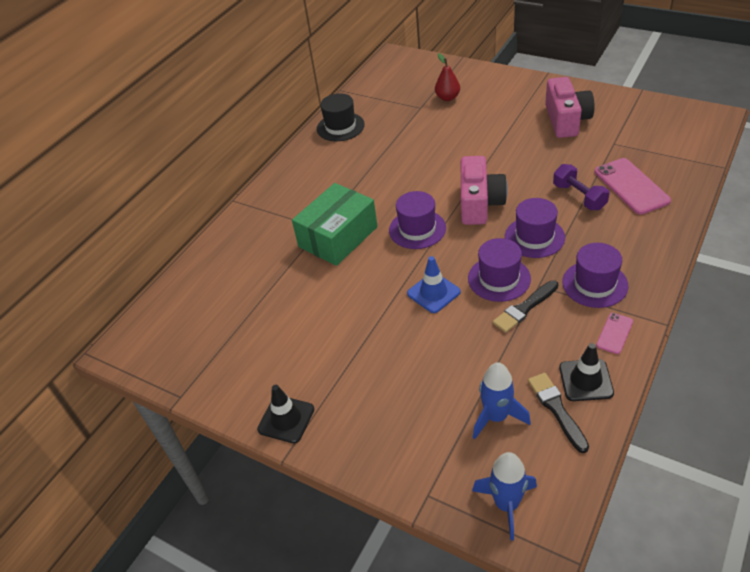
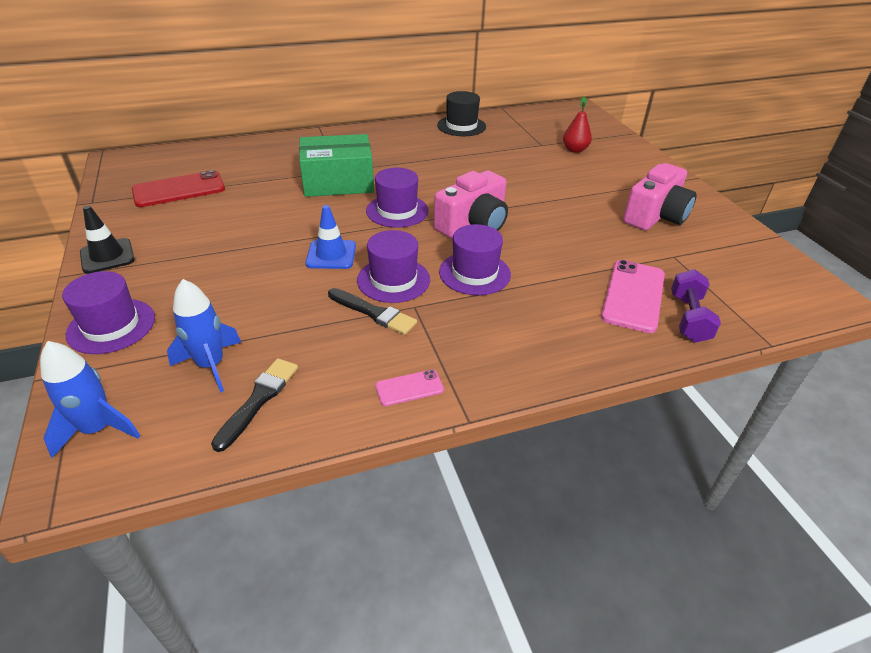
camera: 35 degrees right, 5 degrees down
(230, 332) = (179, 189): none -> red phone
(524, 308) = (374, 313): black brush -> black brush turned 150 degrees counterclockwise
(579, 197) = (567, 272): purple dumbbell -> purple dumbbell (688, 318)
(586, 380) = (319, 400): black traffic cone -> none
(595, 284) = (462, 340): purple hat -> purple hat (111, 326)

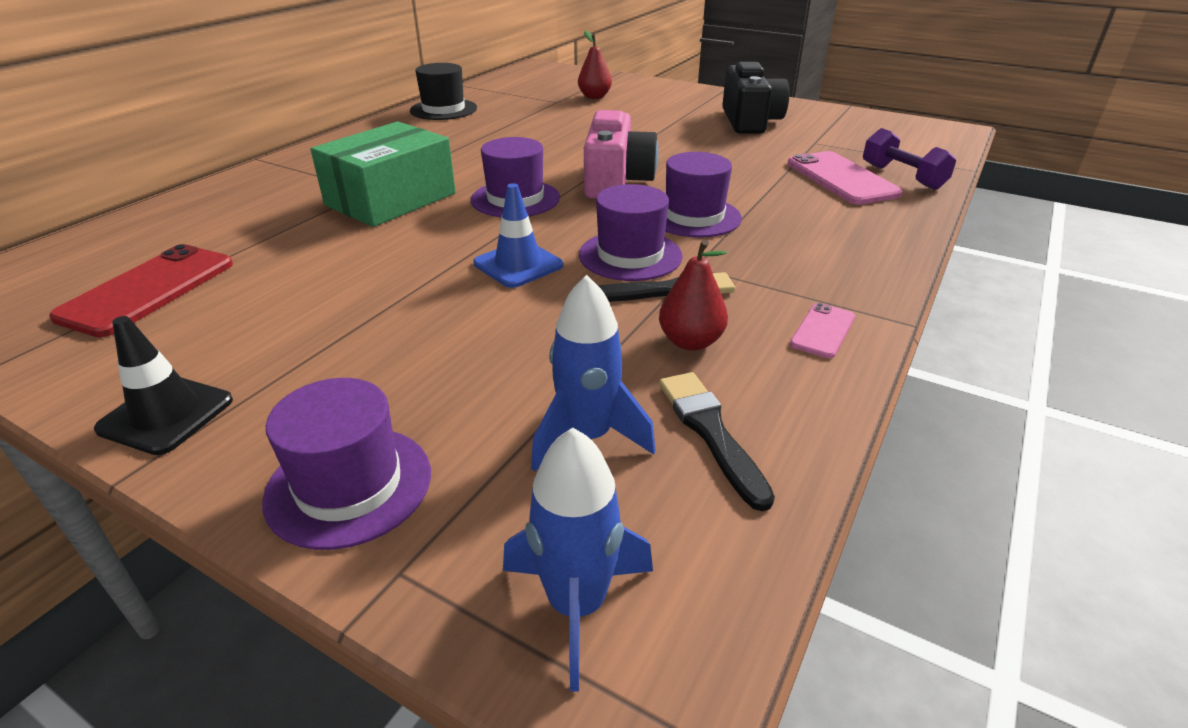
camera: 40 degrees left, 5 degrees down
(332, 349) = (690, 342): none -> red pear
(655, 216) = (749, 121): pink camera -> black camera

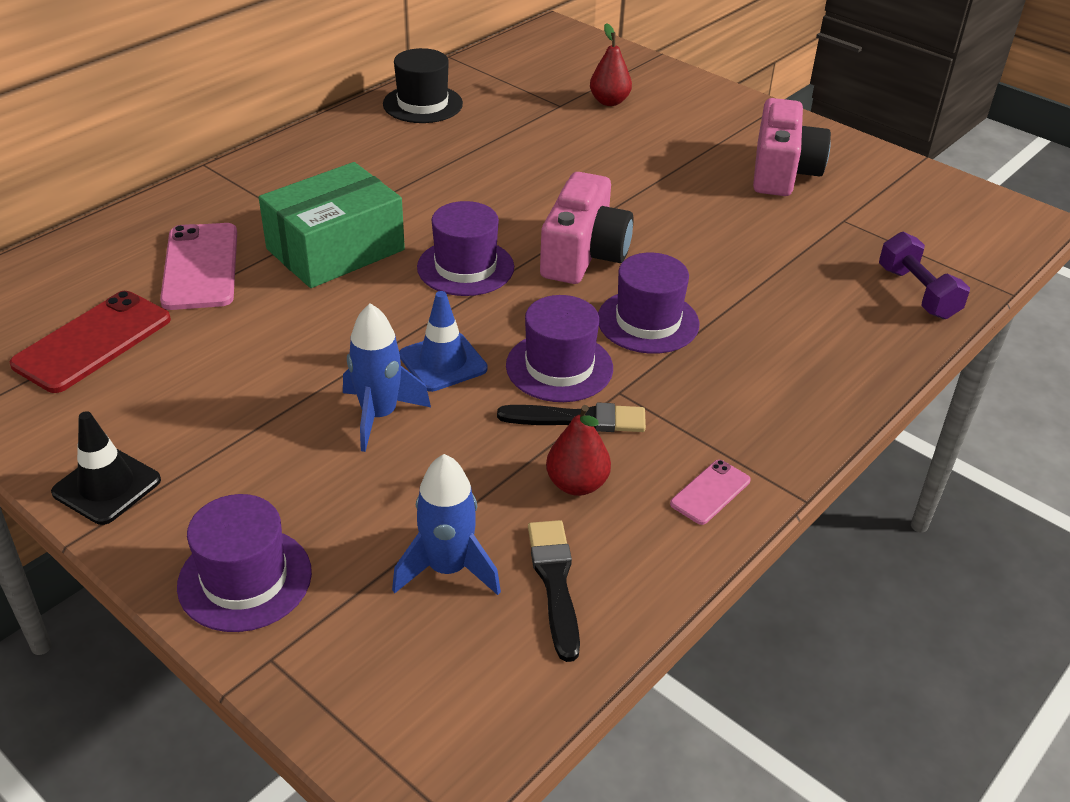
camera: 10 degrees right, 5 degrees up
(577, 605) = (394, 708): blue rocket -> blue rocket (379, 415)
(749, 121) = (782, 172): black camera -> pink camera
(841, 178) = (843, 286): pink phone -> pink phone (200, 267)

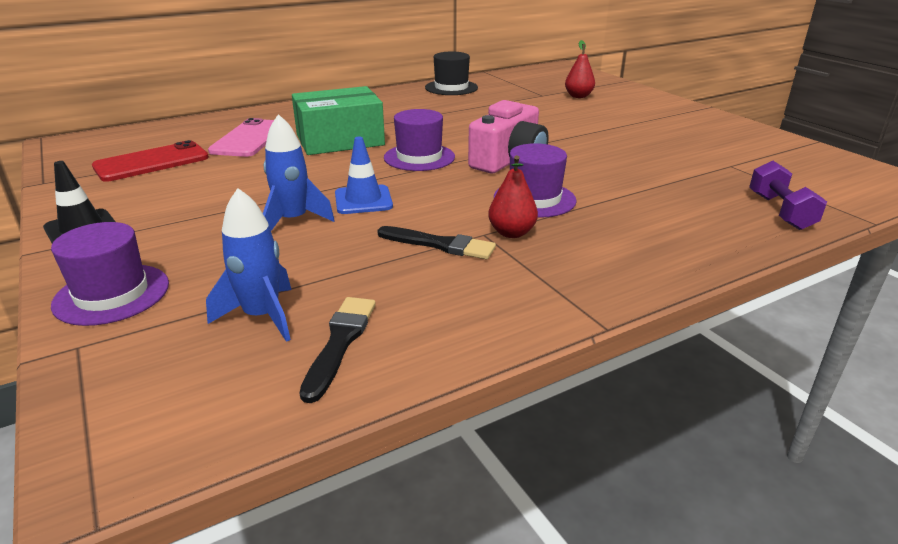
camera: 20 degrees right, 10 degrees down
(559, 367) = (447, 214): purple hat -> none
(577, 484) = (408, 282): red pear -> red pear (511, 233)
(710, 492) = (519, 307): pink phone -> none
(782, 172) = (691, 137): pink camera -> none

